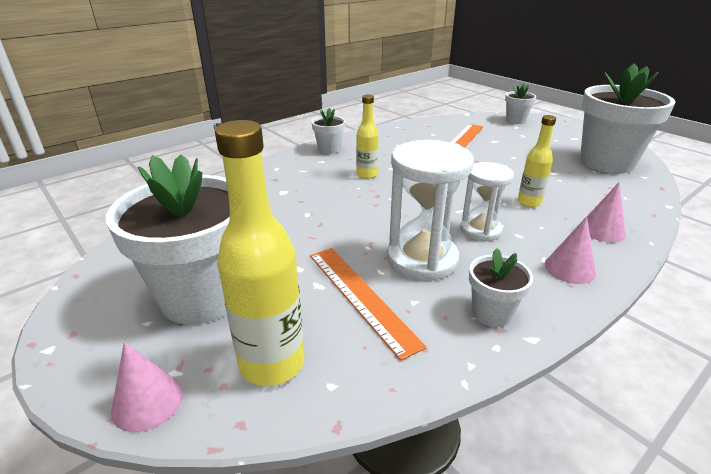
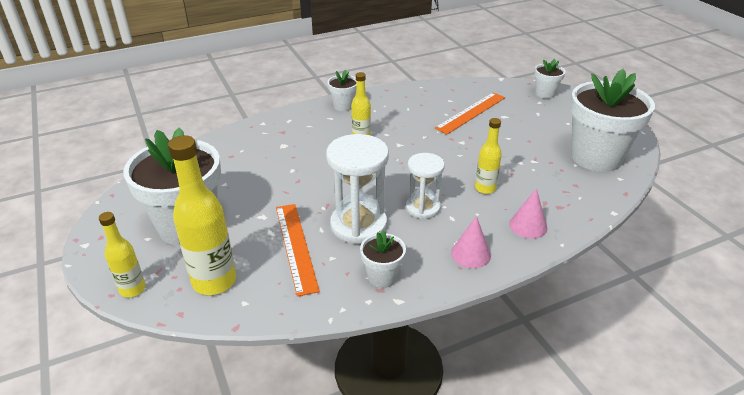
camera: 15 degrees right, 5 degrees up
(147, 402) = (132, 289): pink cone -> yellow bottle

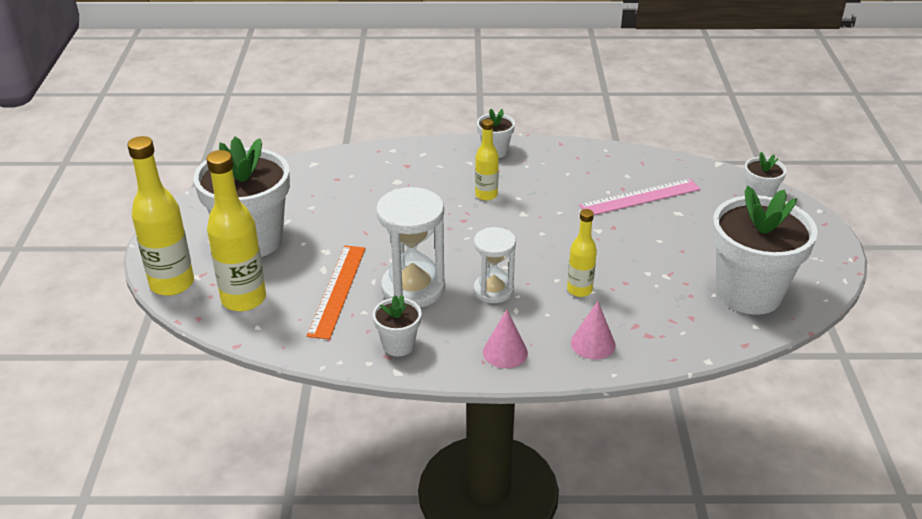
camera: 25 degrees right, 0 degrees up
(132, 289) = (172, 284): yellow bottle -> yellow bottle, size x1.75
(471, 112) = (640, 197): orange ruler -> pink ruler

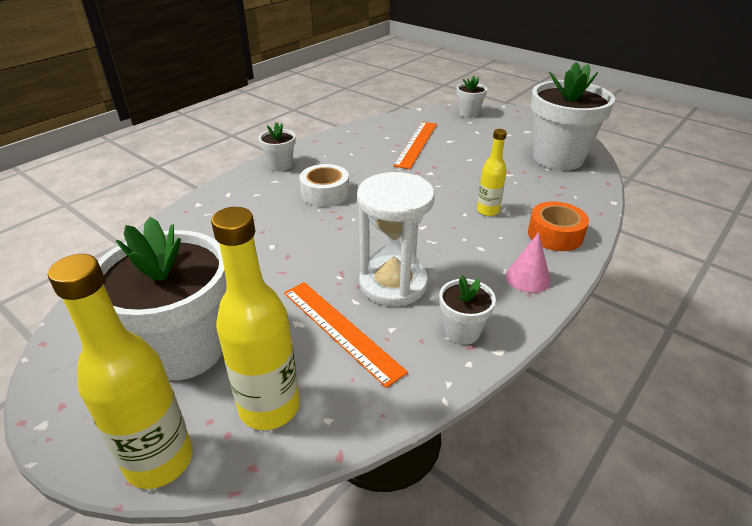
camera: 50 degrees left, 0 degrees up
(486, 195) = (325, 193): yellow bottle -> white tape
(493, 290) = (444, 246): white hourglass -> none
(593, 343) = (555, 235): pink cone -> orange tape
(640, 197) = (416, 144): pink ruler -> orange ruler

